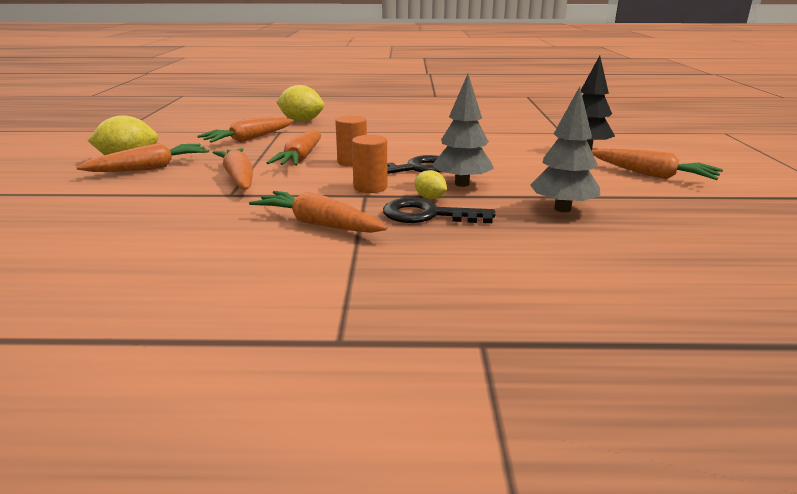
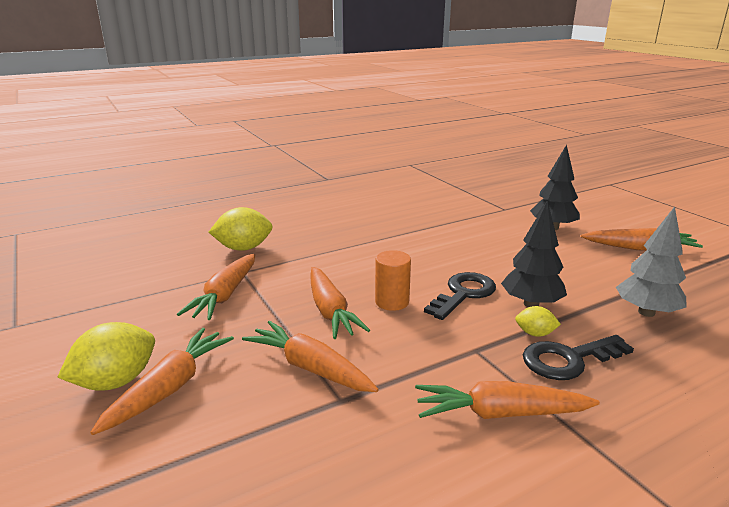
camera: 30 degrees left, 0 degrees up
(370, 187) = (464, 336): orange cylinder -> none
(462, 184) = (531, 304): grey tree -> black tree

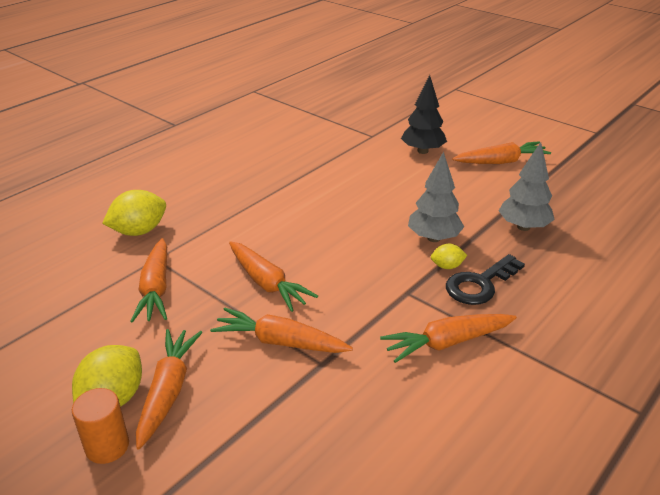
camera: 20 degrees left, 10 degrees up
(392, 302) = (317, 261): orange cylinder -> orange cylinder (107, 446)
(463, 294) = (374, 240): black key -> none
(531, 304) = (434, 238): black tree -> grey tree

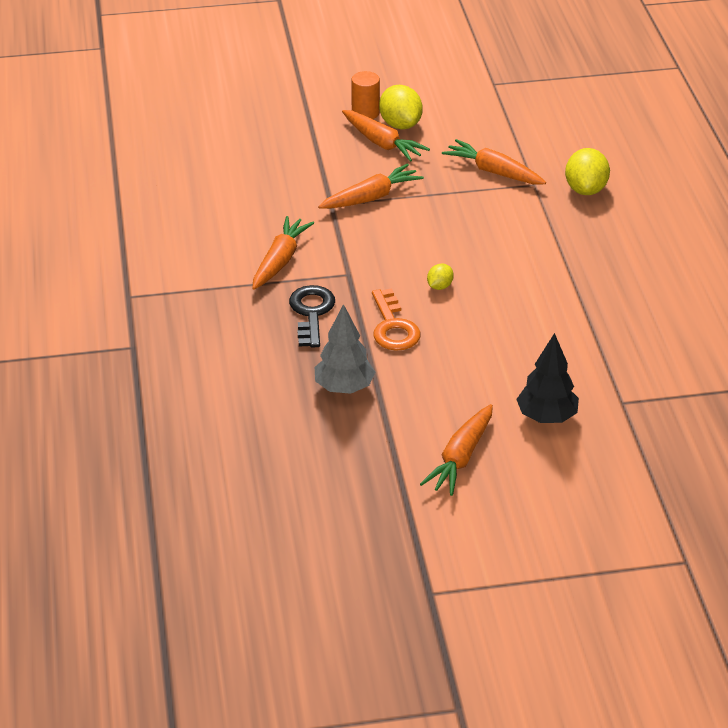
camera: 130 degrees right, 5 degrees up
(266, 283) = (441, 219): orange carrot -> none
(434, 238) = (393, 327): grey tree -> orange key
(447, 266) = (351, 310): yellow lemon -> yellow lemon (439, 286)

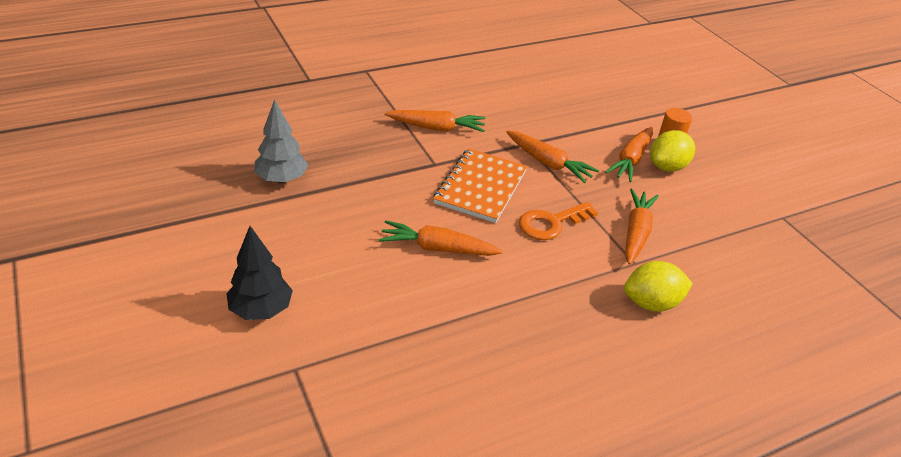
camera: 70 degrees right, 0 degrees up
(311, 312) = (375, 151): black key -> none
(393, 327) = (370, 196): orange key -> orange key (551, 223)
(398, 250) = (480, 187): none -> orange notebook
(439, 286) = (439, 217): yellow lemon -> none
(461, 457) = (195, 257): orange carrot -> orange carrot (438, 248)

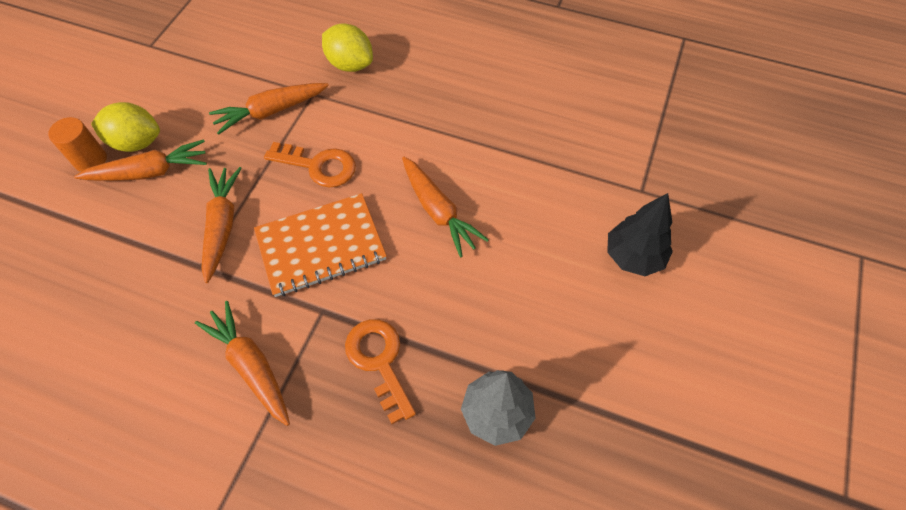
camera: 130 degrees left, 20 degrees up
(374, 163) = (379, 361): none -> orange key

